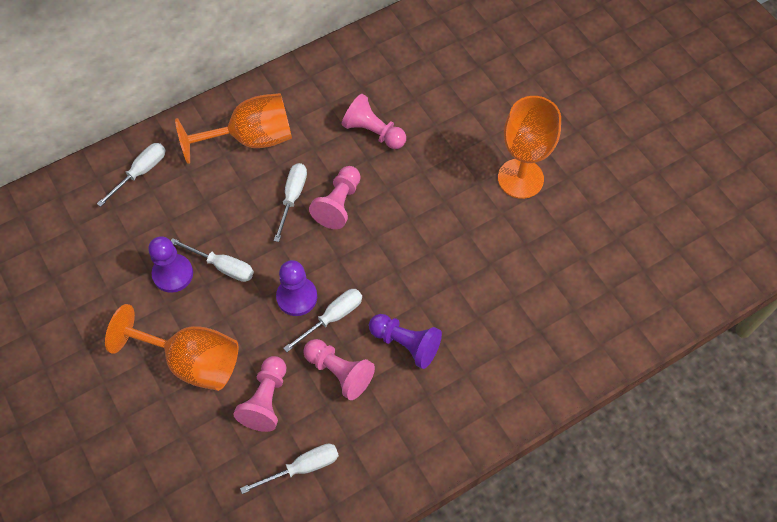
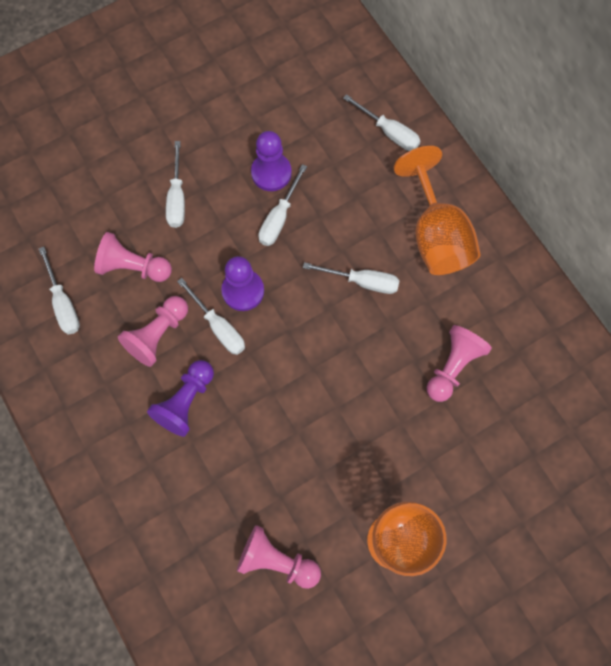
camera: 90 degrees right, 10 degrees up
(192, 361) = (177, 198): orange goblet -> white screwdriver
(338, 204) = (355, 330): pink pawn -> pink pawn (277, 560)

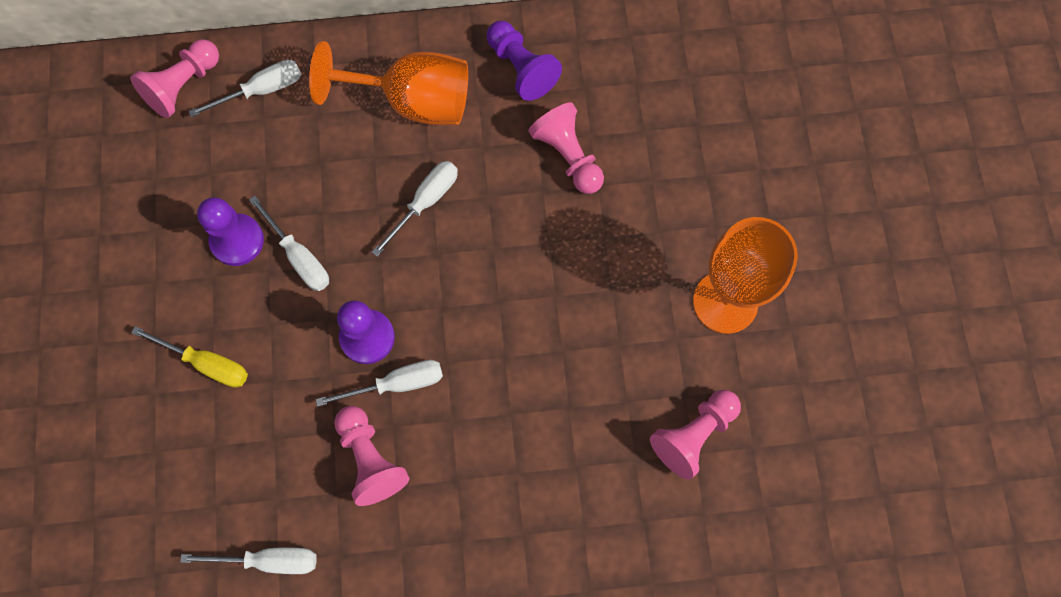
camera: 65 degrees left, 0 degrees up
(133, 267) = (268, 454): pink pawn -> pink pawn (183, 86)
(177, 198) = (206, 363): white screwdriver -> yellow screwdriver
(186, 401) = (468, 460): purple pawn -> purple pawn (521, 68)

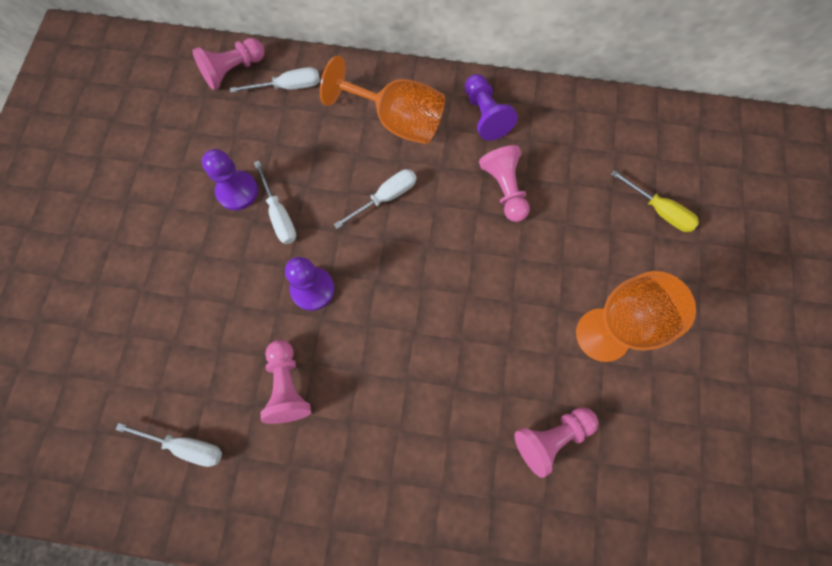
camera: 15 degrees right, 0 degrees up
(206, 363) = (186, 278): yellow screwdriver -> yellow screwdriver (659, 210)
(397, 384) = (325, 332): white screwdriver -> none

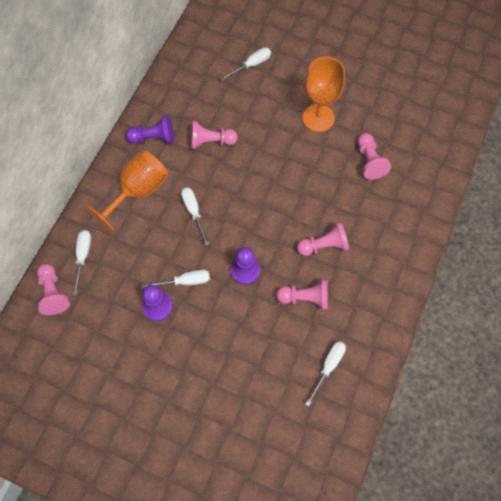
camera: 75 degrees left, 5 degrees down
(379, 395) = (324, 245): none -> pink pawn
(659, 210) = (251, 65): yellow screwdriver -> white screwdriver

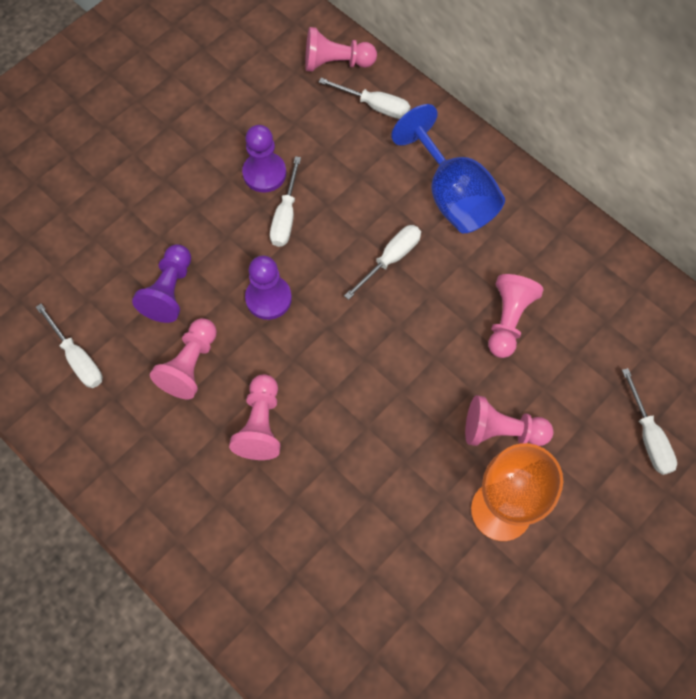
camera: 110 degrees right, 0 degrees up
(138, 191) = (452, 196): orange goblet -> blue goblet
(153, 138) = (541, 241): purple pawn -> purple pawn (169, 291)
(194, 212) = (390, 259): white screwdriver -> white screwdriver turned 45 degrees counterclockwise
(369, 161) = (383, 564): pink pawn -> pink pawn (501, 431)

